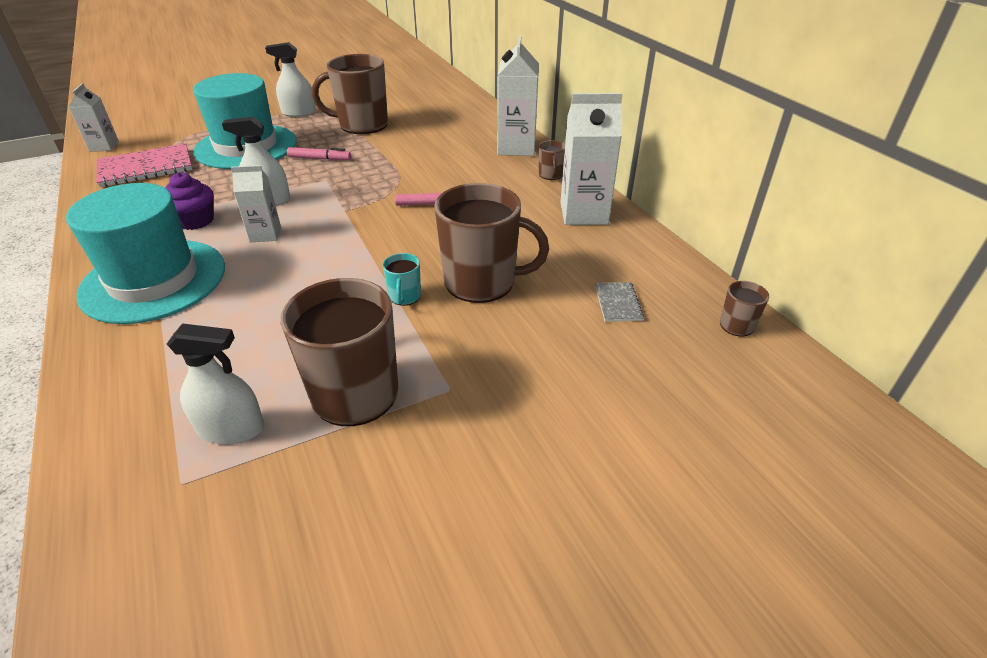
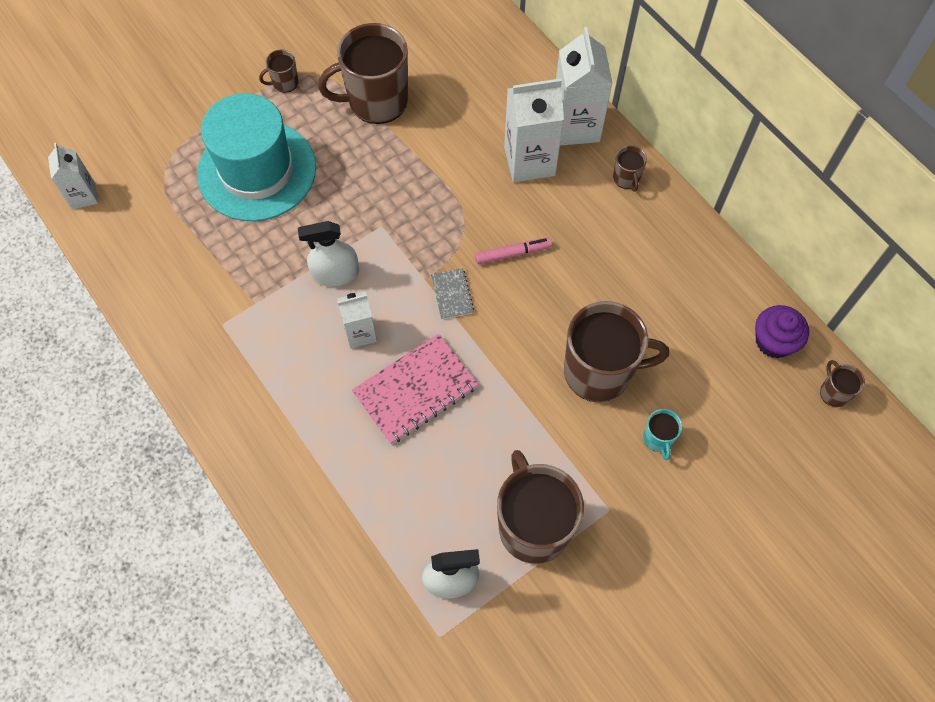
camera: 10 degrees left, 25 degrees up
(146, 168) = (162, 233): pink notebook -> pink notebook (415, 390)
(154, 280) = (286, 420): turquoise hat -> none
(195, 220) = (275, 321): purple cupcake -> purple cupcake (774, 341)
(299, 113) = (284, 83): white spray bottle -> brown mug
(319, 159) = (356, 184): pink marker -> none
(405, 296) = (534, 404): turquoise mug -> turquoise mug (658, 439)
(583, 213) = (674, 246): white carton -> white carton (529, 161)
(617, 303) = (728, 381): grey notebook -> grey notebook (452, 294)

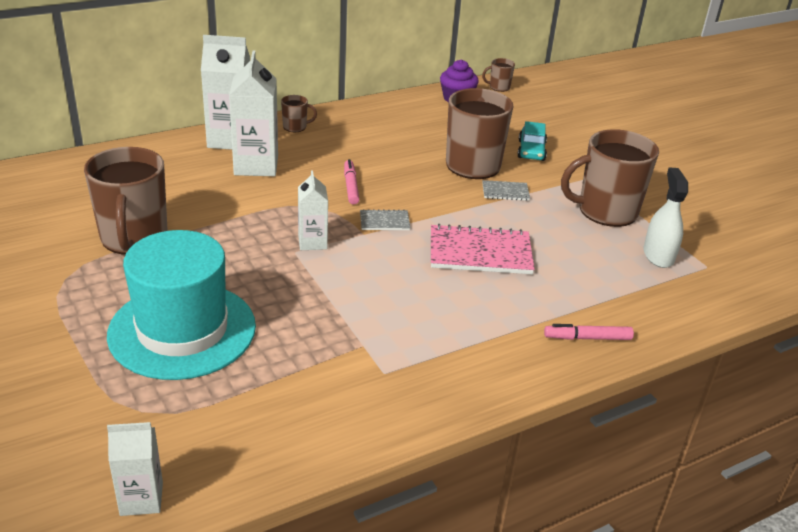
camera: 85 degrees left, 30 degrees down
(284, 83) = (64, 298): brown mug -> none
(291, 494) = (587, 338): none -> pink marker
(335, 273) = (341, 286): white spray bottle -> none
(360, 333) = (414, 278): white carton -> white carton (312, 242)
(415, 390) = (480, 253): pink notebook -> pink notebook turned 60 degrees counterclockwise
(546, 410) = (505, 192): none -> grey notebook
(658, 439) = (531, 151): turquoise mug -> turquoise car

